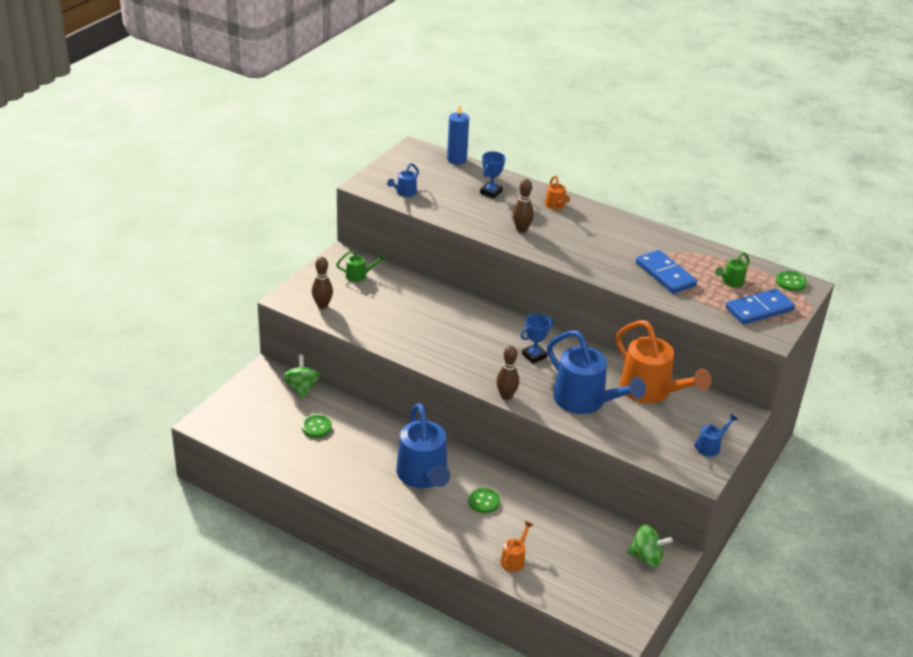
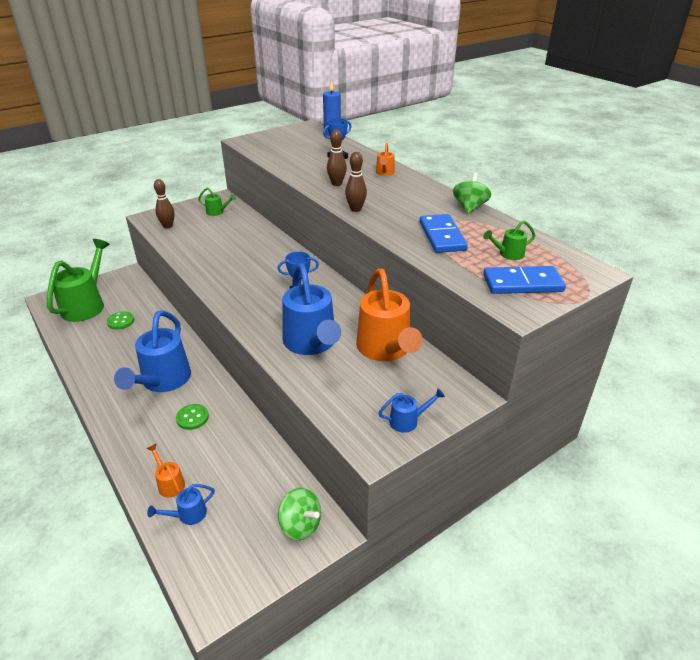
camera: 25 degrees right, 0 degrees up
(257, 418) = (86, 305): none -> green watering can
(302, 388) = (140, 291): green spinning top -> green spinning top (469, 207)
(404, 192) = (267, 149): blue watering can -> blue watering can (188, 515)
(506, 396) = (242, 322): brown bowling pin -> brown bowling pin (355, 209)
(514, 559) = (169, 483): orange watering can -> orange watering can turned 90 degrees counterclockwise
(790, 282) = (579, 266): green button -> none

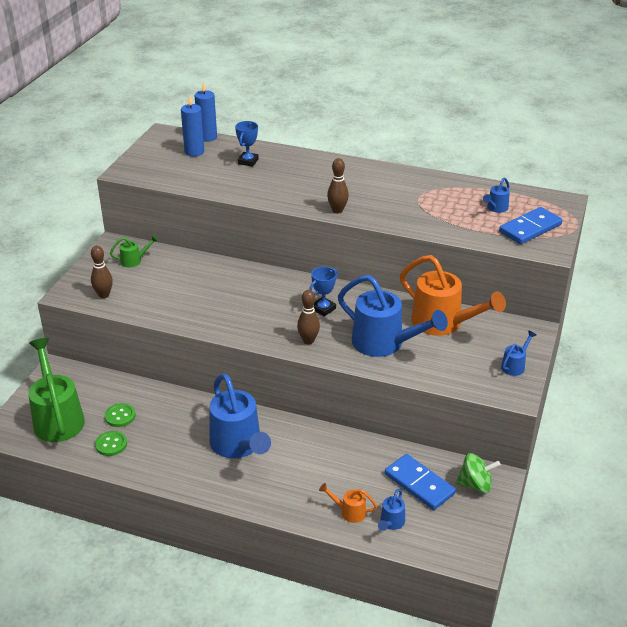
camera: 35 degrees left, 0 degrees up
(192, 418) = (304, 459): green button -> green button (111, 444)
(309, 142) = (194, 152): none -> blue candle
(336, 184) = (286, 190): brown bowling pin -> brown bowling pin (308, 341)
(384, 173) = (313, 165): orange watering can -> none
(442, 236) = (434, 210): blue domino -> blue domino (419, 484)
(469, 207) = (422, 176): green spinning top -> none
(508, 254) = (495, 208): green watering can -> blue watering can

